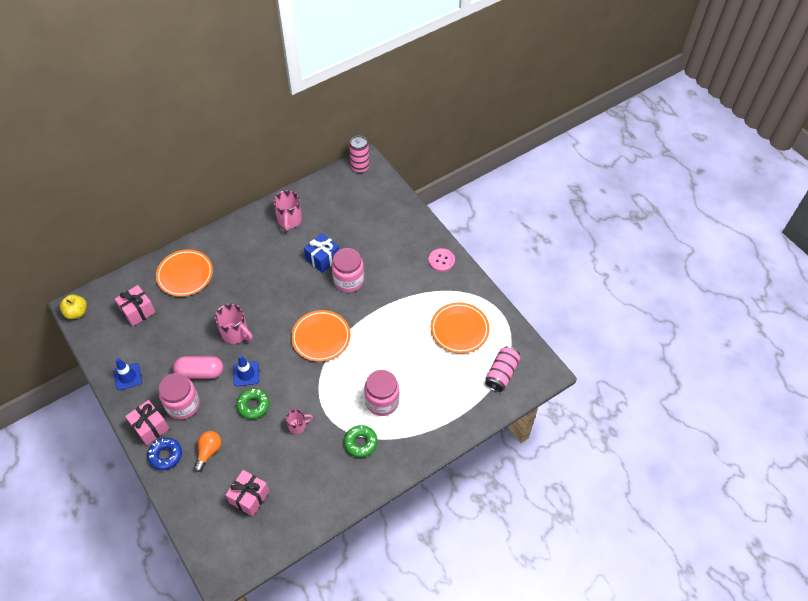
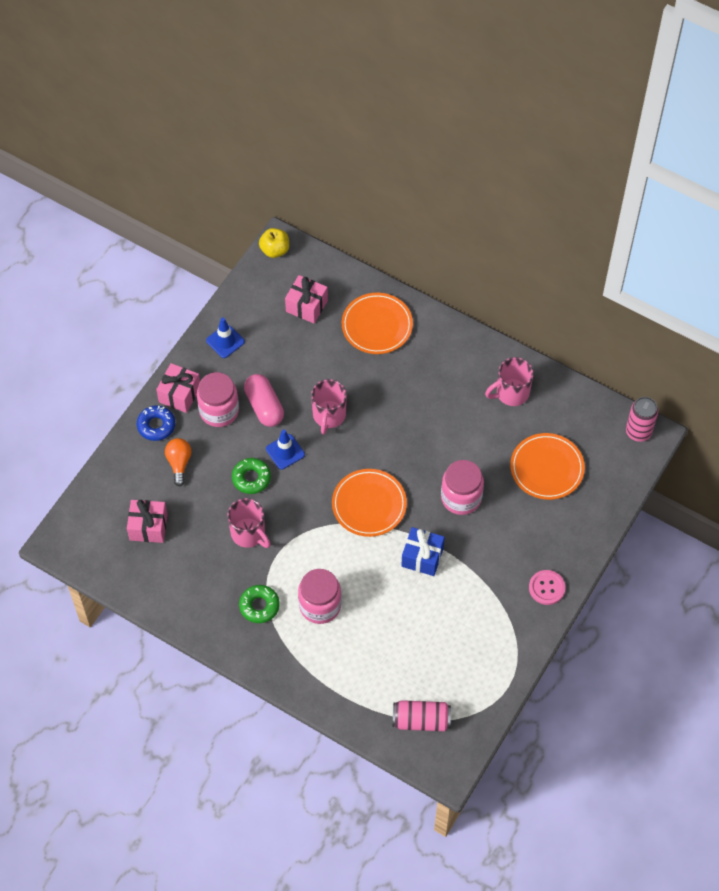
camera: 65 degrees right, 5 degrees up
(209, 452) = (179, 463): orange light bulb -> orange light bulb turned 90 degrees counterclockwise
(298, 426) = (249, 534): pink mug -> pink mug, size x1.63
(323, 259) = (476, 455): blue gift -> blue gift (422, 557)
(459, 329) = (458, 649): orange plate -> orange plate (547, 468)

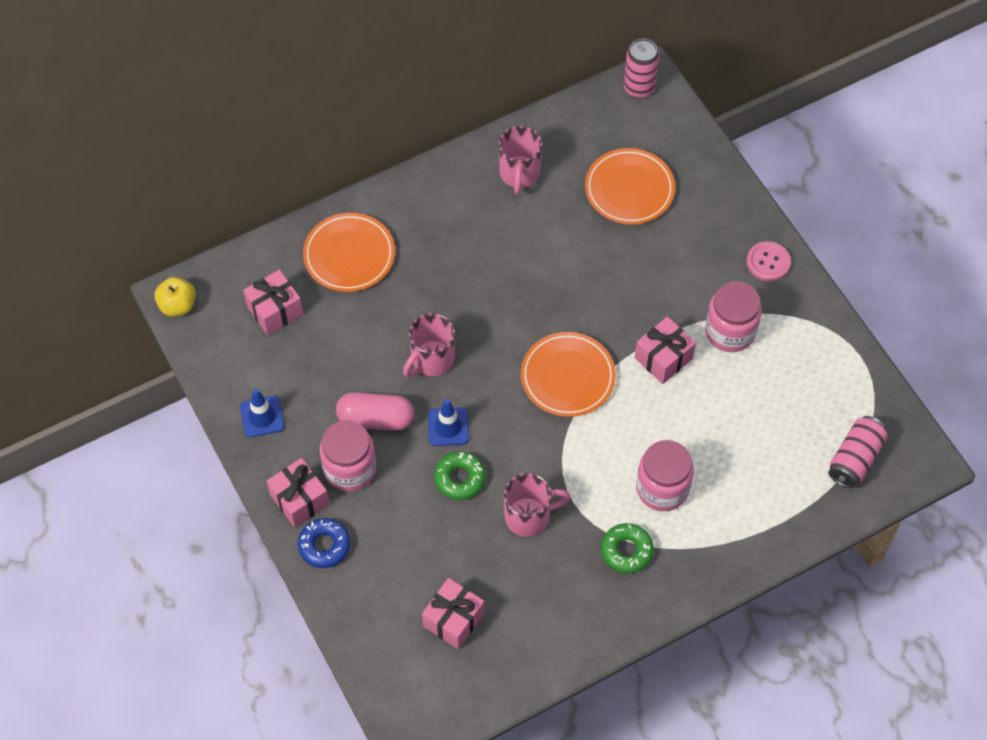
camera: 60 degrees left, 0 degrees up
(179, 463) = (391, 545): orange light bulb -> none
(329, 416) = (431, 360): pink mug -> pink mug turned 90 degrees clockwise
(422, 557) = (663, 358): blue gift -> pink gift
(461, 498) = (614, 285): pink jar -> pink jar (730, 331)

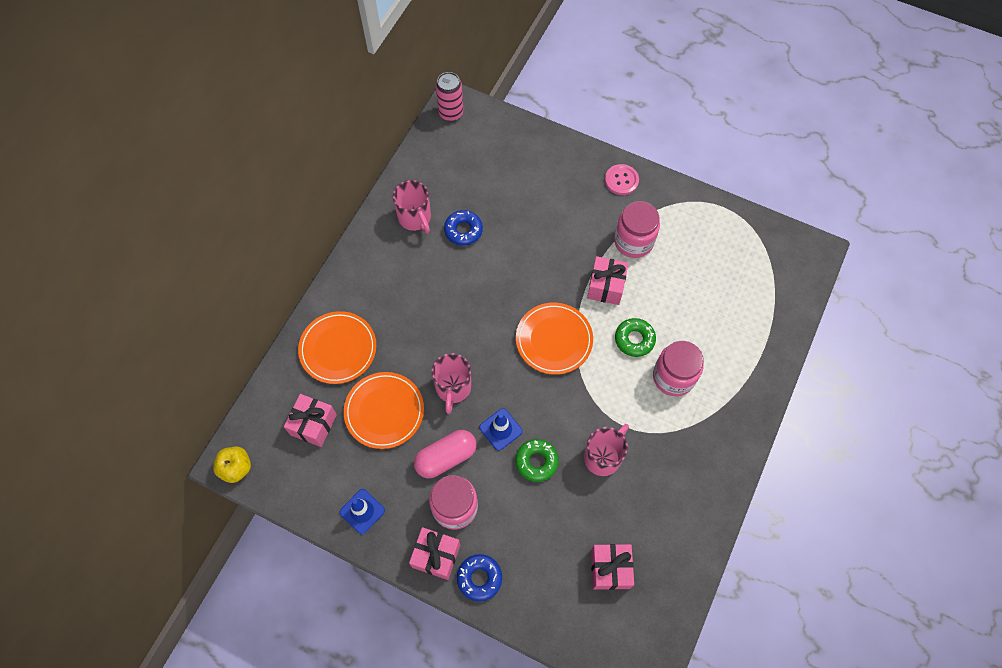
camera: 35 degrees left, 5 degrees up
(559, 215) = (463, 230): none -> blue donut
(626, 551) = (684, 437): green donut -> green donut (634, 339)
(629, 189) = (496, 185): orange plate -> orange plate (384, 411)
(855, 459) = (773, 277): pink can -> none

